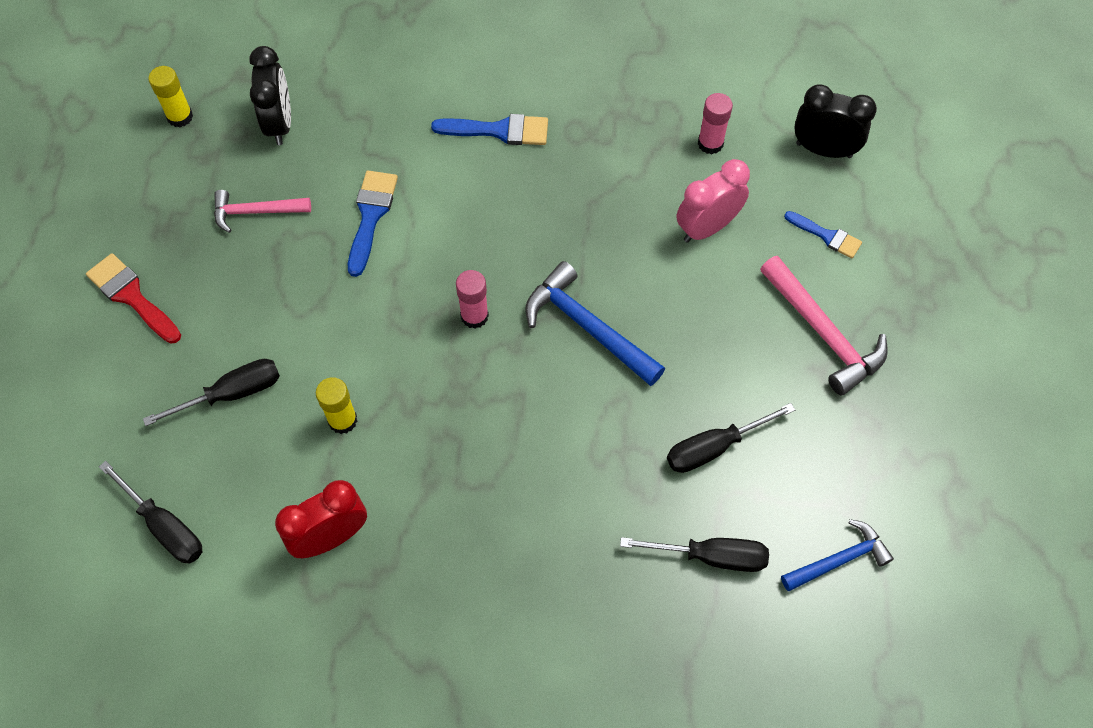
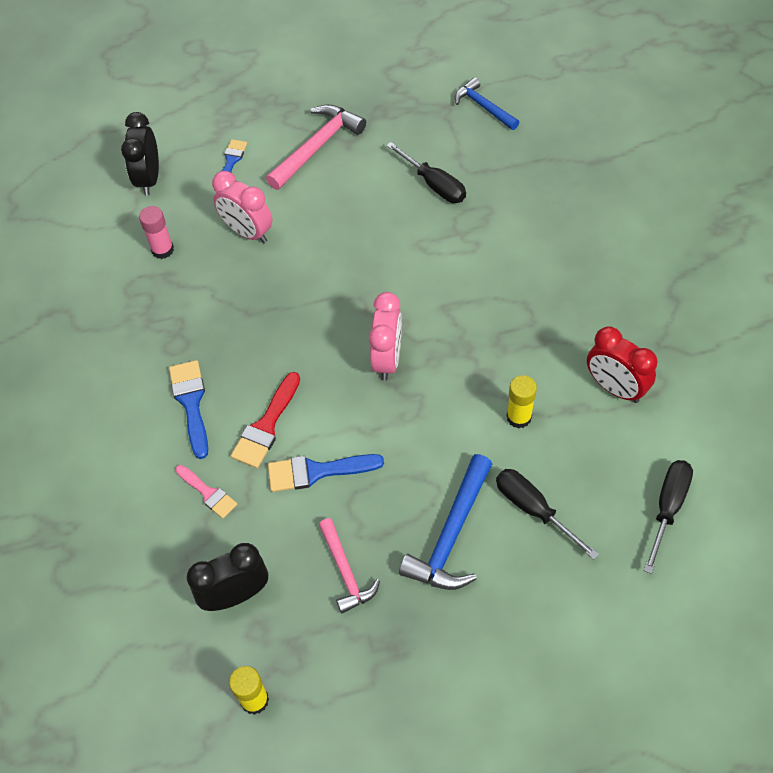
camera: 105 degrees left, 5 degrees down
(132, 296) = (477, 641): red brush -> red brush (266, 426)
(392, 124) = (208, 493): none -> pink brush
(474, 316) = (387, 359): pink glue stick -> pink clock
(588, 328) = (367, 282): blue hammer -> blue hammer (451, 534)
(711, 556) = (514, 168): black screwdriver -> none

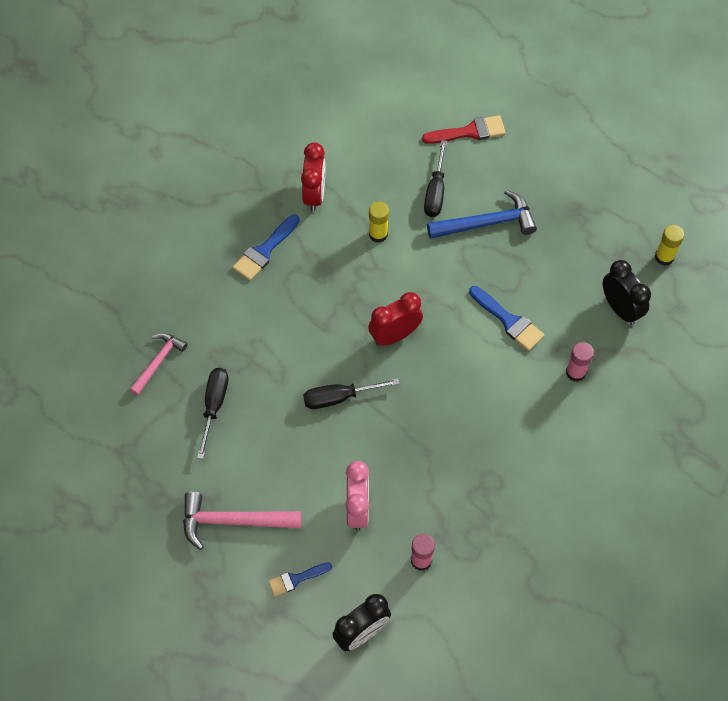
camera: 130 degrees left, 5 degrees up
(191, 403) = (525, 433): blue brush -> blue brush (264, 251)
(208, 493) = (575, 372): pink brush -> pink glue stick
(236, 595) = (620, 309): black clock -> black clock turned 150 degrees counterclockwise
(266, 426) = (503, 373): red brush -> red brush (469, 132)
(345, 571) = (556, 262): pink hammer -> pink hammer (158, 362)
(387, 359) = (394, 335): pink clock -> red clock
(484, 107) = (103, 422): blue hammer -> none
(668, 508) = (379, 128): black screwdriver -> black screwdriver (339, 397)

